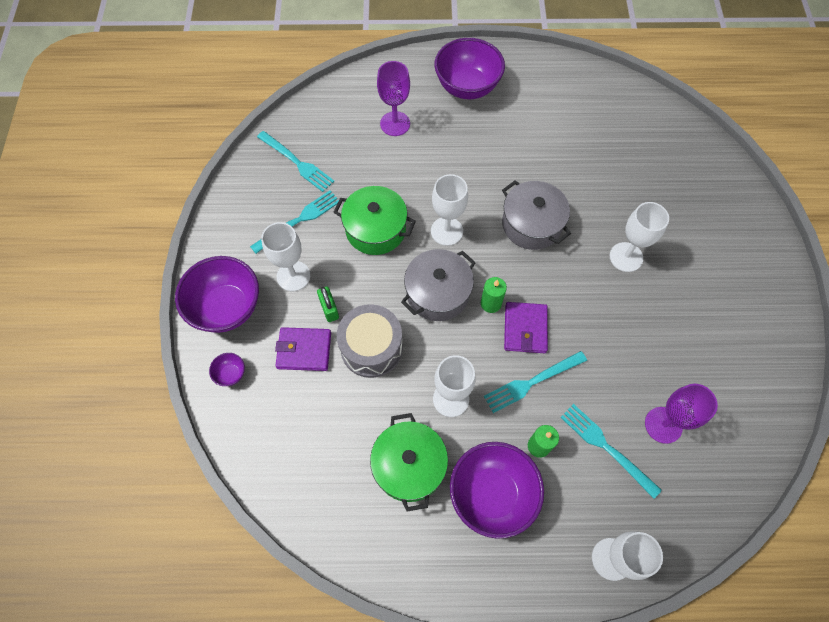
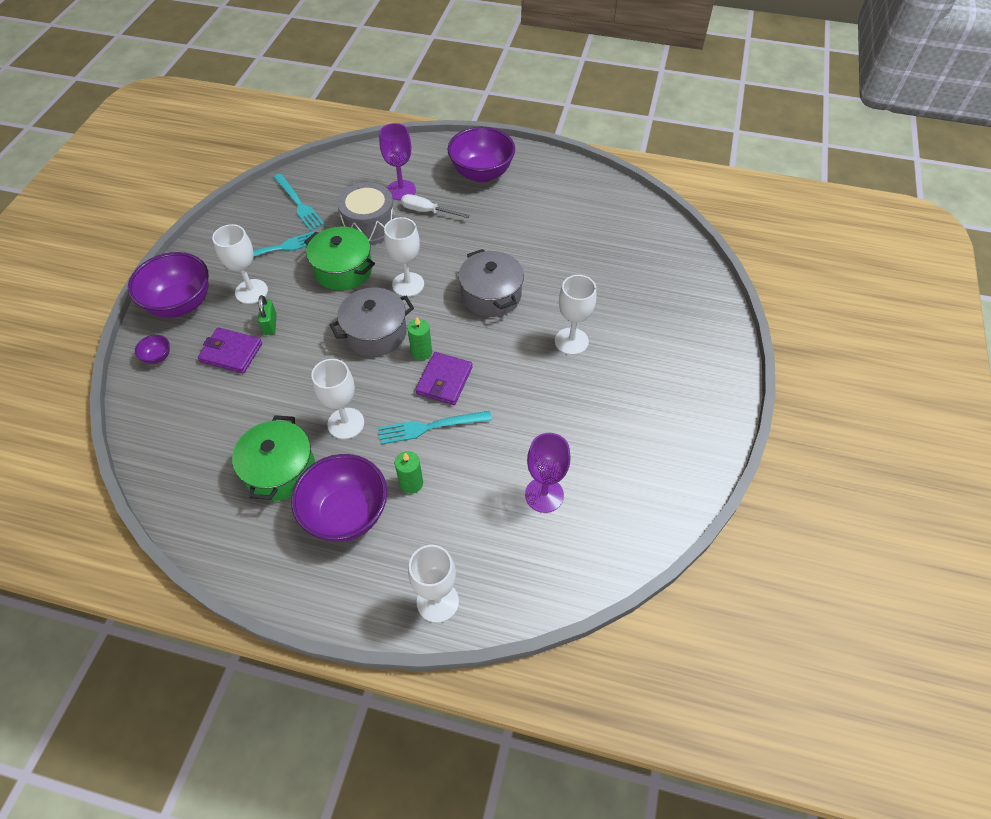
camera: 15 degrees right, 10 degrees down
(371, 348) = (293, 364): grey drum -> grey drum (369, 226)
(431, 143) = (427, 211): none -> white screwdriver
(606, 447) = (477, 501): turquoise fork -> none

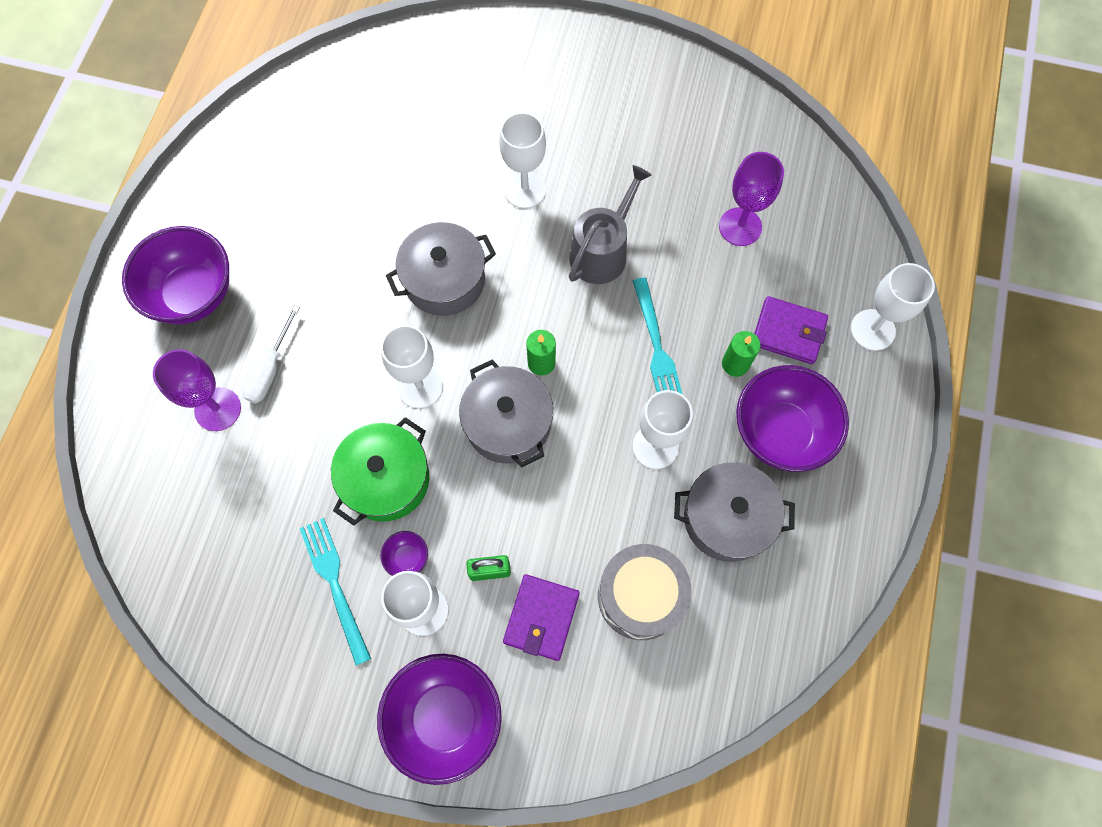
camera: 90 degrees left, 15 degrees up
(158, 357) = (549, 728): purple bowl -> purple bowl (407, 558)
(280, 470) = (727, 518): green pot -> grey pot
(299, 204) = (232, 567): turquoise fork -> none
(369, 226) = (295, 450): grey drum -> grey drum (640, 596)
(444, 380) = (587, 333): purple wallet -> purple wallet (788, 332)
(517, 391) = (602, 251): none -> grey watering can

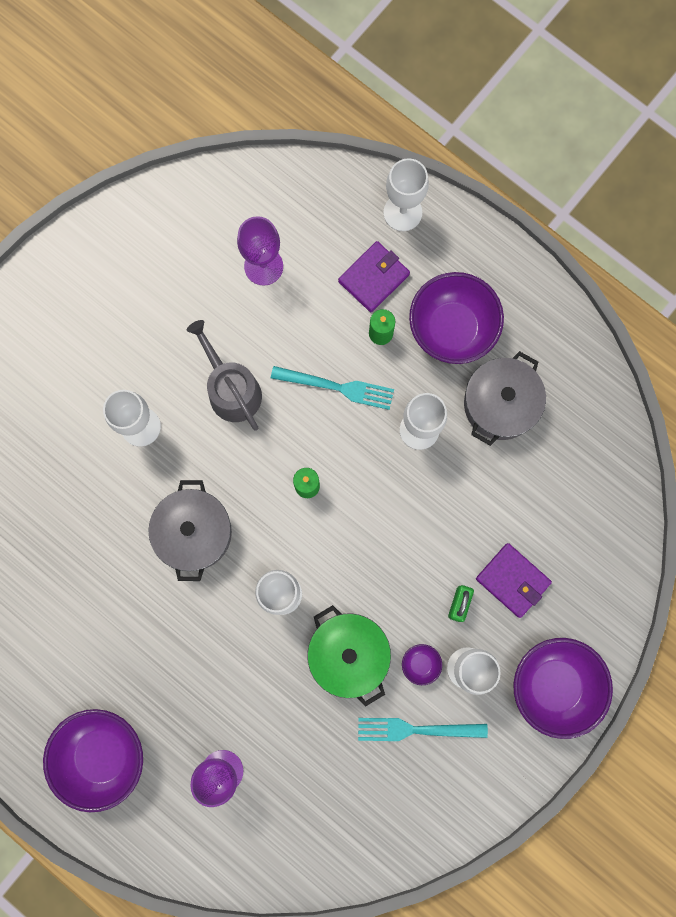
camera: 65 degrees left, 10 degrees up
(270, 369) = (206, 713): white screwdriver -> none
(508, 423) = (346, 536): grey pot -> none
(640, 596) = (529, 498): grey drum -> none

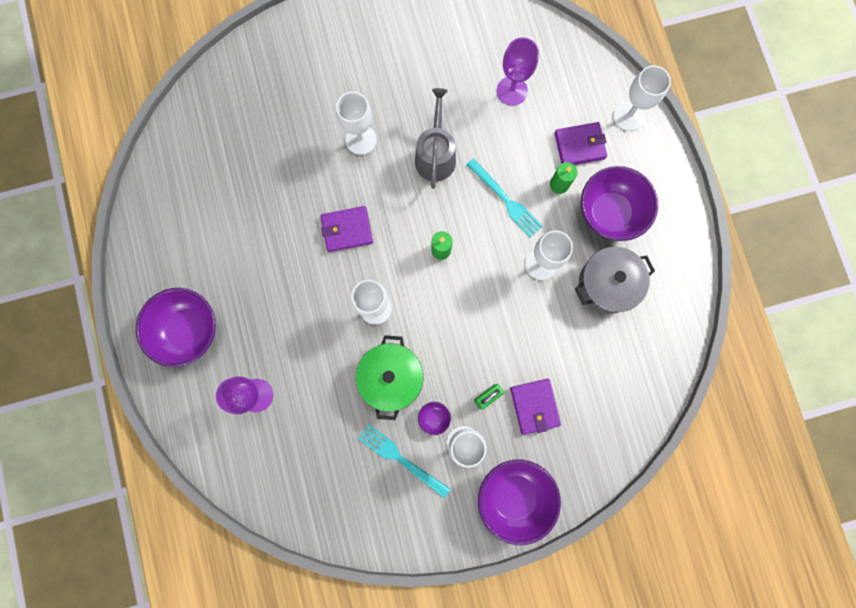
camera: 35 degrees right, 0 degrees up
(194, 532) = (347, 230): grey pot -> purple wallet

